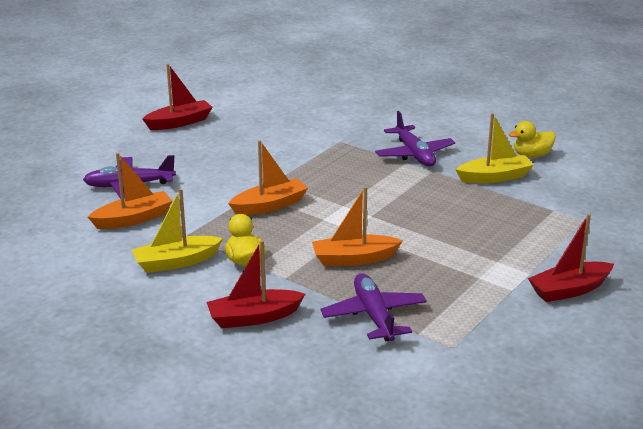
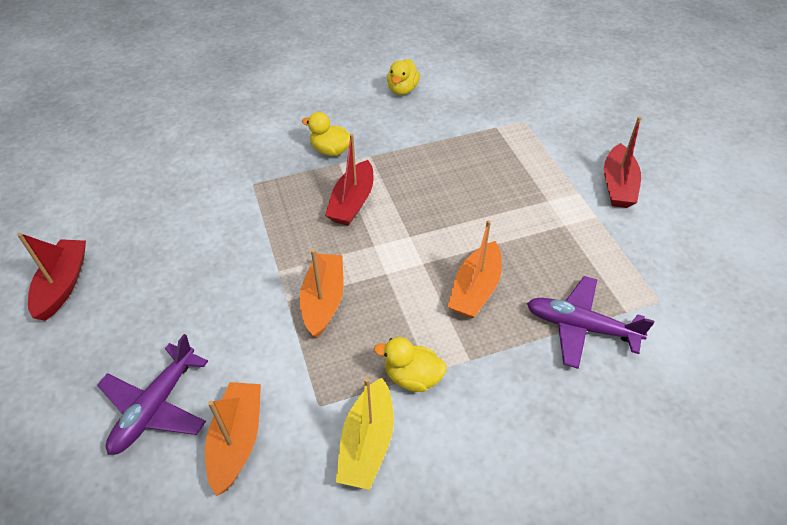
camera: 55 degrees left, 20 degrees up
(254, 317) = (525, 425): red boat -> red boat (352, 202)
(414, 154) = (330, 150): purple plane -> yellow duck
(494, 177) = (416, 128): yellow boat -> none

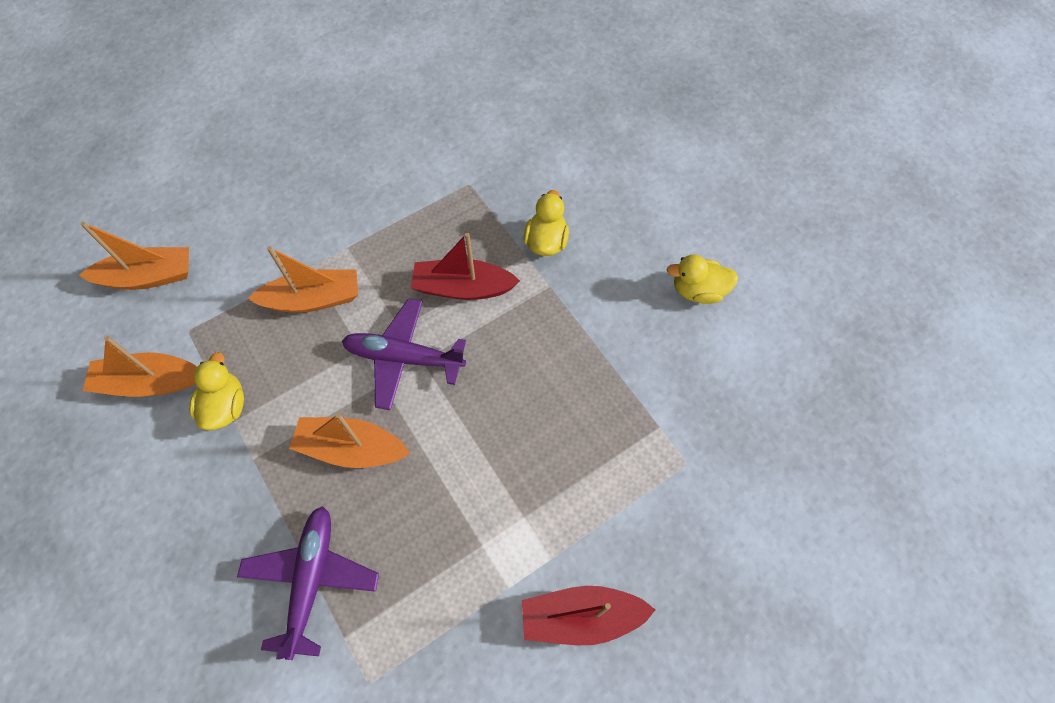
camera: 75 degrees right, 15 degrees up
(63, 285) = (301, 88): red boat -> none
(155, 407) = (179, 205): purple plane -> purple plane (403, 358)
(367, 443) = (150, 382): yellow boat -> orange boat

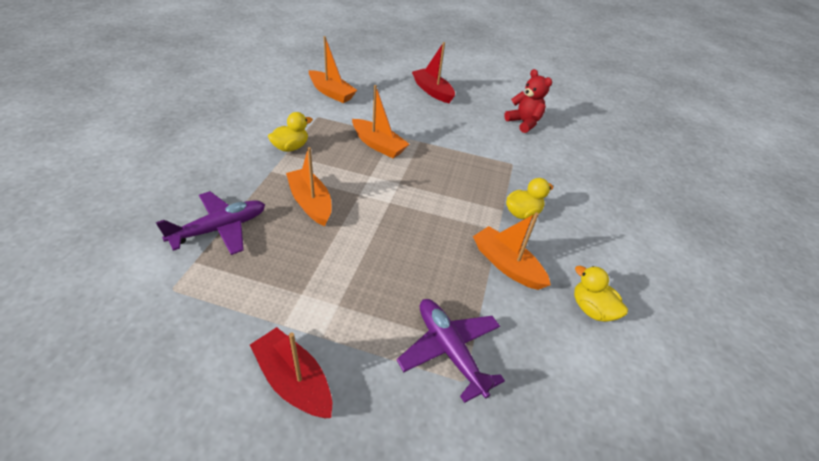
camera: 45 degrees right, 20 degrees down
(150, 382) = (280, 119): orange boat -> orange boat (507, 265)
(403, 358) = (383, 194): purple plane -> purple plane (449, 350)
(415, 109) = (524, 123): none -> red teddy bear
(463, 288) = (451, 194): red boat -> red boat (432, 91)

